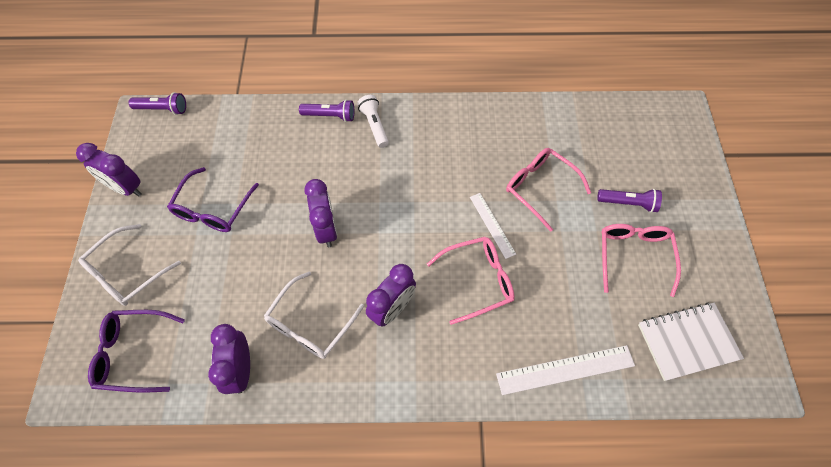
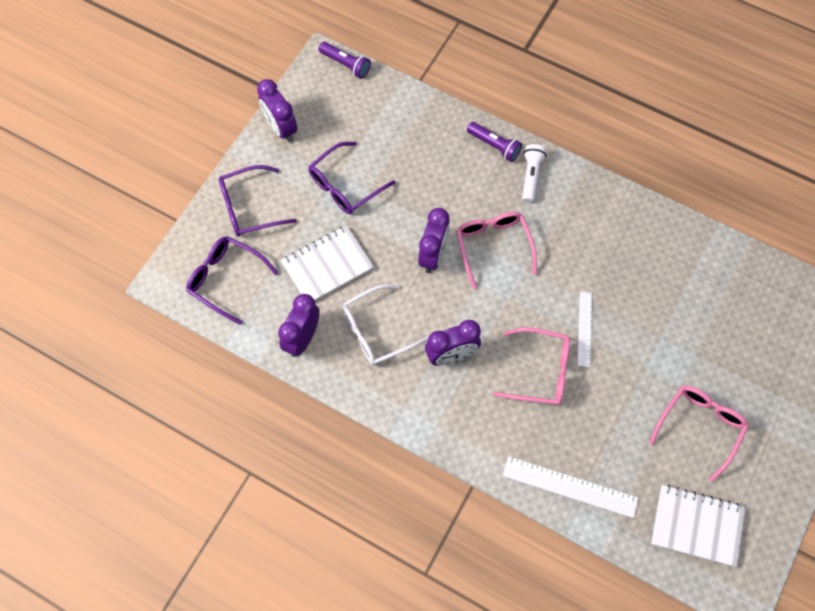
camera: 30 degrees right, 5 degrees up
(126, 273) = (249, 207): white glasses -> purple glasses
(232, 288) = (327, 266): none -> white notebook
(540, 188) = (652, 318): pink glasses -> pink glasses (493, 246)
(628, 203) = (729, 377): purple flashlight -> none

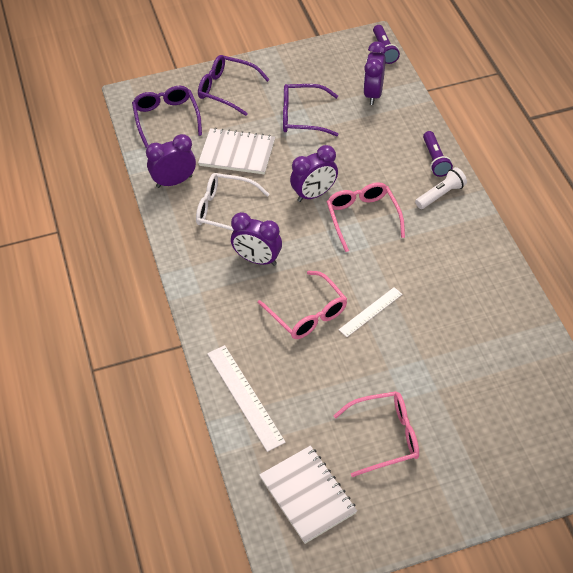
camera: 45 degrees right, 15 degrees down
(281, 128) = (298, 59): purple clock -> purple clock (373, 94)
(493, 246) = (362, 217): pink glasses -> pink glasses turned 45 degrees counterclockwise

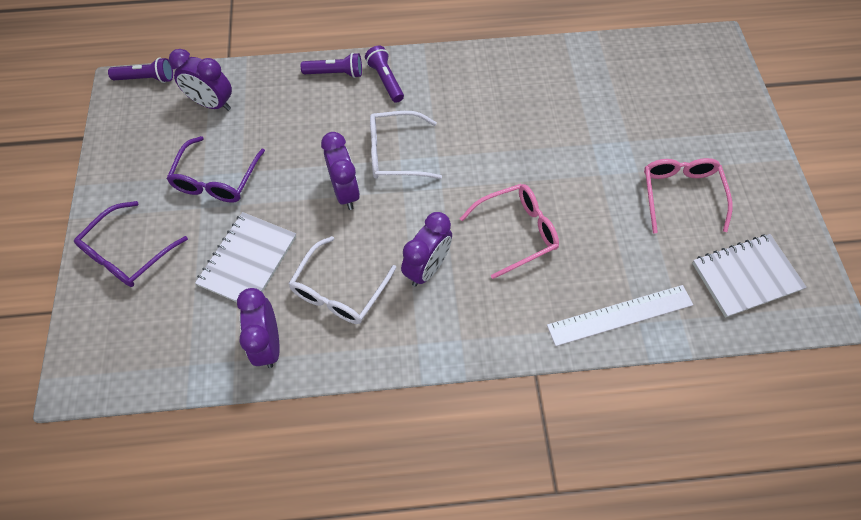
camera: 80 degrees left, 10 degrees up
(166, 118) = (146, 337): purple glasses -> none
(362, 217) = (395, 153): pink glasses -> white glasses
(370, 312) = (525, 174): white ruler -> none
(441, 195) = (385, 80): white flashlight -> purple flashlight

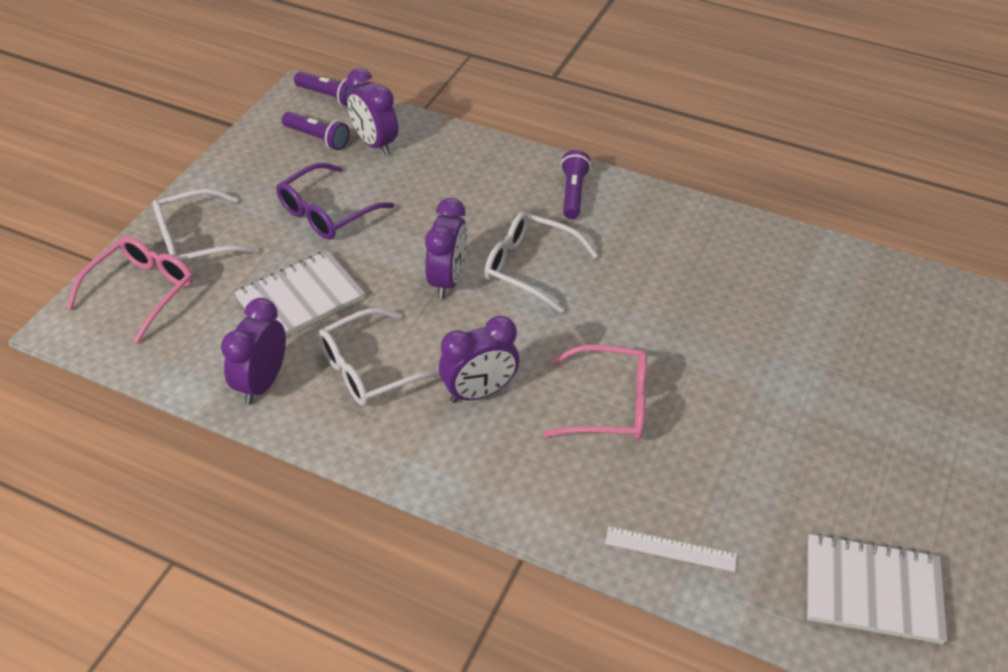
camera: 30 degrees right, 15 degrees down
(128, 254) = (195, 241): purple glasses -> white glasses
(335, 73) = (523, 165): purple flashlight -> purple flashlight (317, 138)
(620, 315) = (670, 549): white ruler -> white ruler, size x0.63
(680, 195) = (850, 460): pink glasses -> pink glasses (142, 291)

